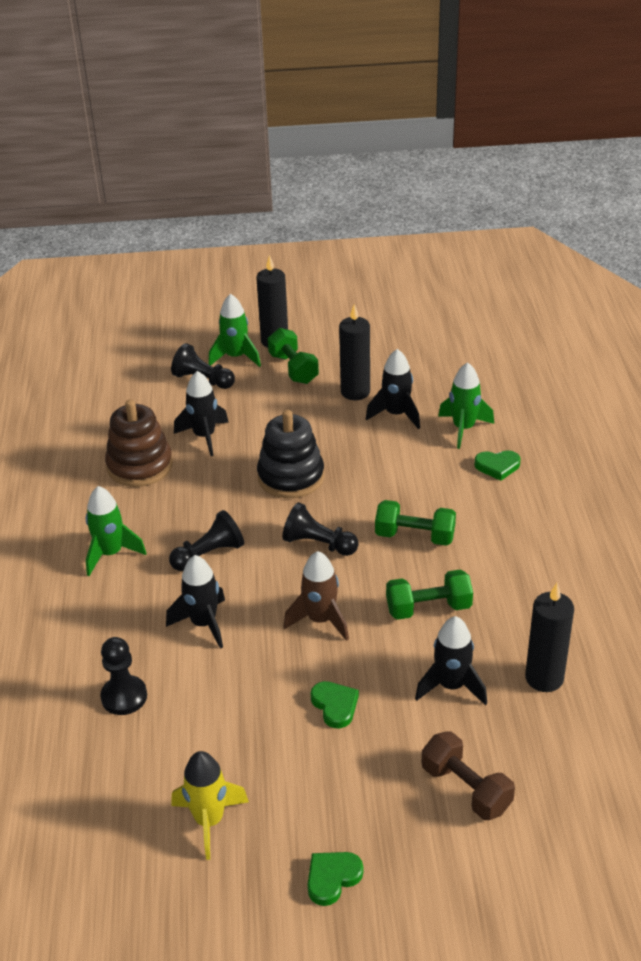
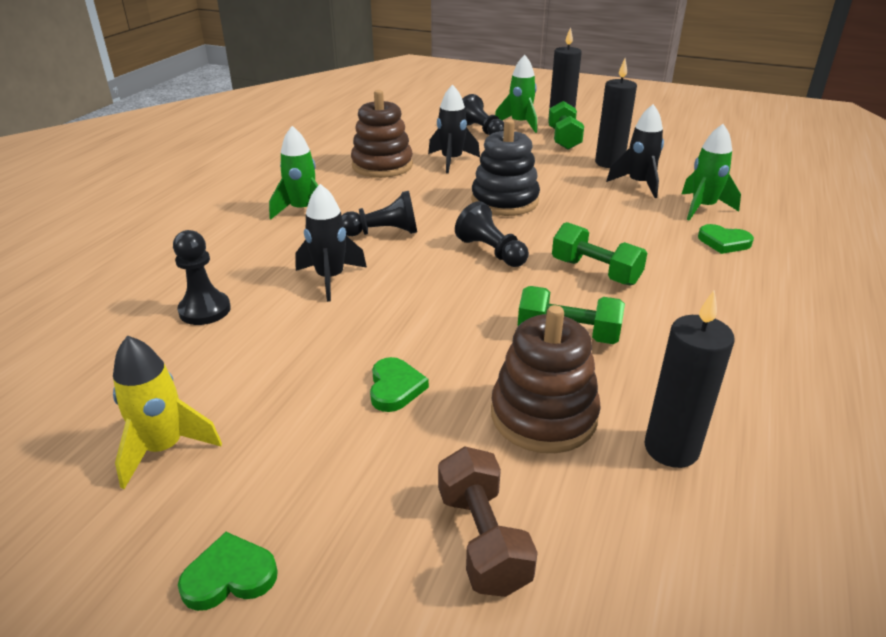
camera: 25 degrees right, 5 degrees down
(320, 620) = (443, 309): brown rocket -> none
(451, 686) = (543, 415): black rocket -> brown stacking toy

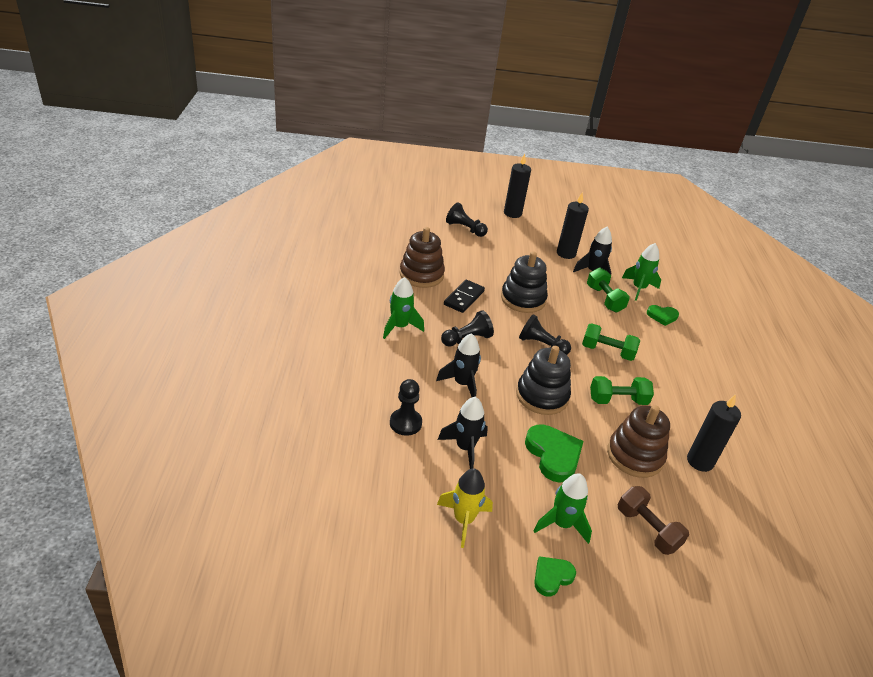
camera: 25 degrees left, 5 degrees up
(395, 388) = (553, 455): green heart -> green heart, size x1.68
(419, 192) = (464, 298): none -> black domino
(441, 310) = (542, 396): none -> black stacking toy
(451, 161) = (465, 264): black rocket -> black rocket (465, 448)
(520, 124) = (487, 219): green rocket -> green rocket (561, 524)
(564, 139) = (525, 232): green dumbbell -> green dumbbell (604, 299)

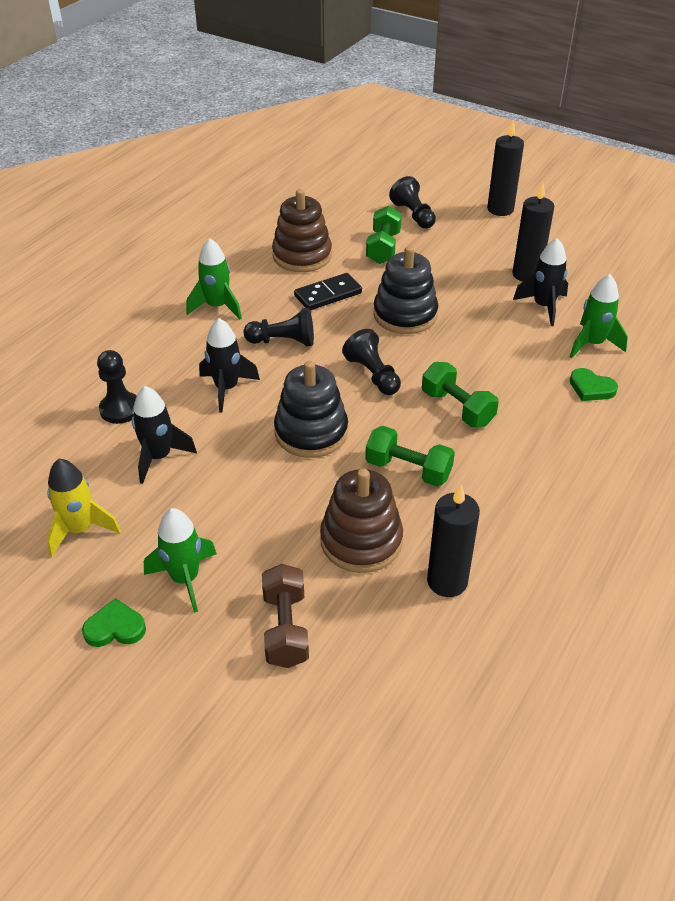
camera: 35 degrees right, 5 degrees up
(553, 455) = (255, 501): green heart -> none
(604, 299) = (523, 344): green dumbbell -> green dumbbell (383, 248)

